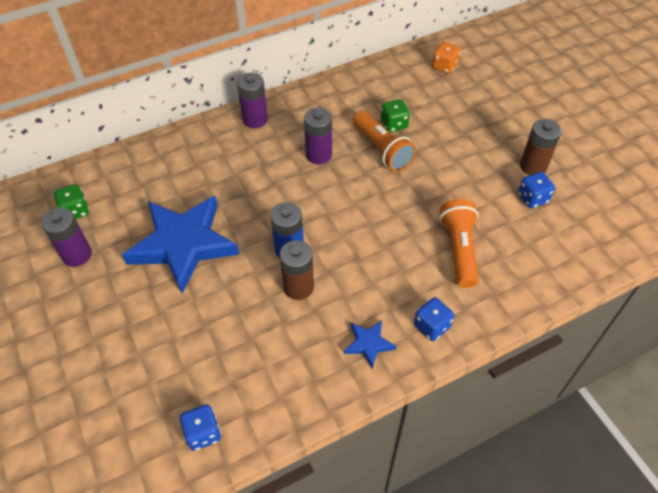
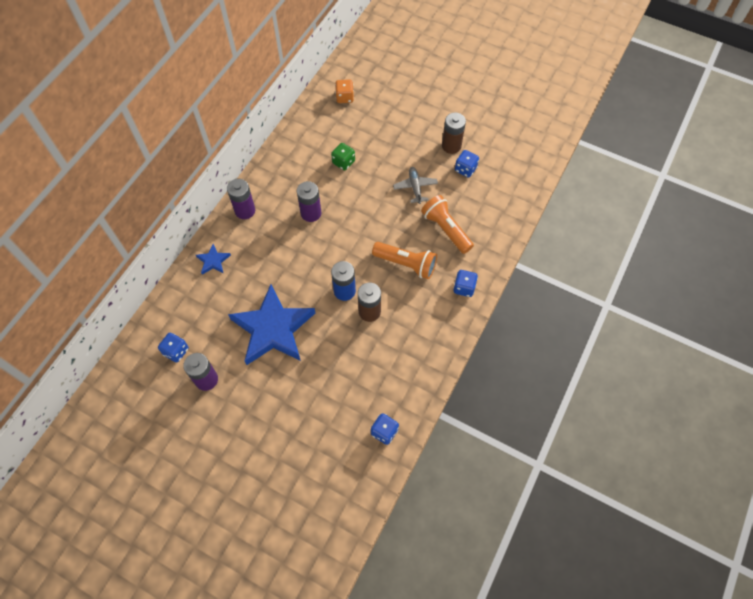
camera: 35 degrees left, 10 degrees up
(75, 211) = (176, 351): green dice -> blue dice
(368, 344) = (437, 320): blue star -> blue star (213, 261)
(382, 150) = (350, 186): orange flashlight -> orange flashlight (406, 264)
(456, 187) = (415, 187): none -> grey plane

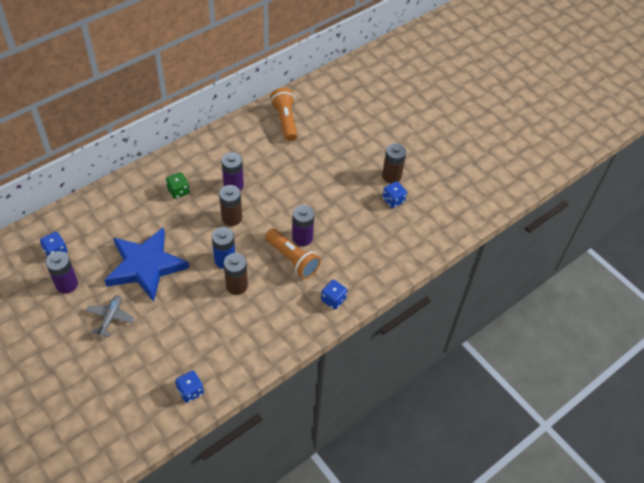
camera: 20 degrees right, 10 degrees down
(213, 261) = (129, 192): blue star -> none
(245, 210) = (179, 162): purple battery -> purple battery (302, 238)
(327, 246) = (231, 218): none -> brown battery
(343, 162) = (286, 154): green dice -> green dice (178, 191)
(344, 97) = (318, 102): orange dice -> none
(415, 187) = (338, 198): grey plane -> grey plane (110, 318)
(446, 229) = (345, 244): orange flashlight -> orange flashlight (285, 120)

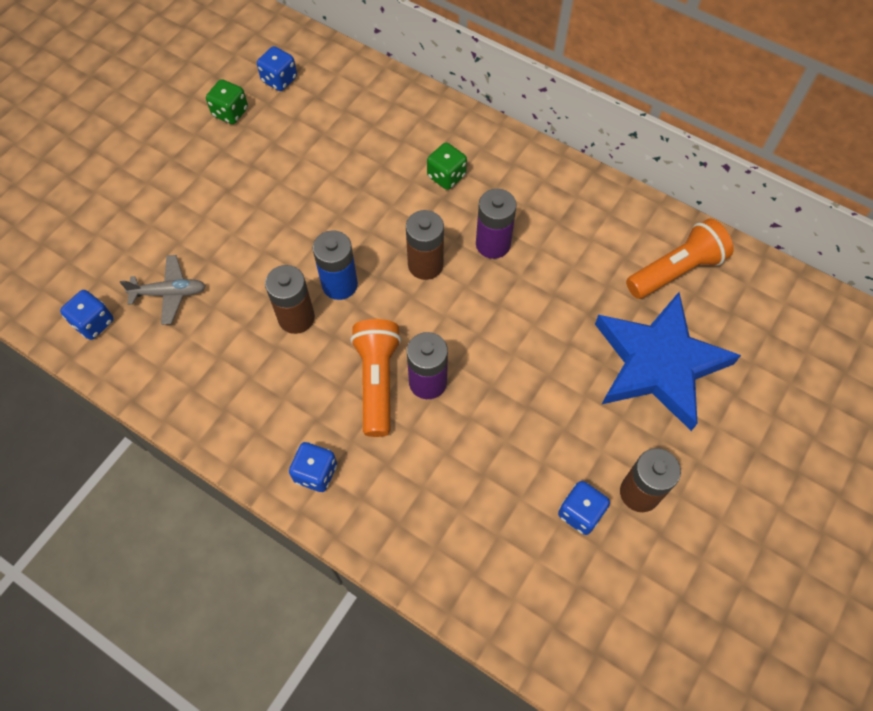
camera: 75 degrees right, 10 degrees up
(66, 284) = (230, 112): purple battery -> green dice
(110, 318) = (191, 182): grey plane -> grey plane (169, 293)
(146, 266) = (291, 188): blue star -> blue star (659, 363)
(292, 259) = (377, 381): orange flashlight -> orange flashlight turned 150 degrees clockwise

